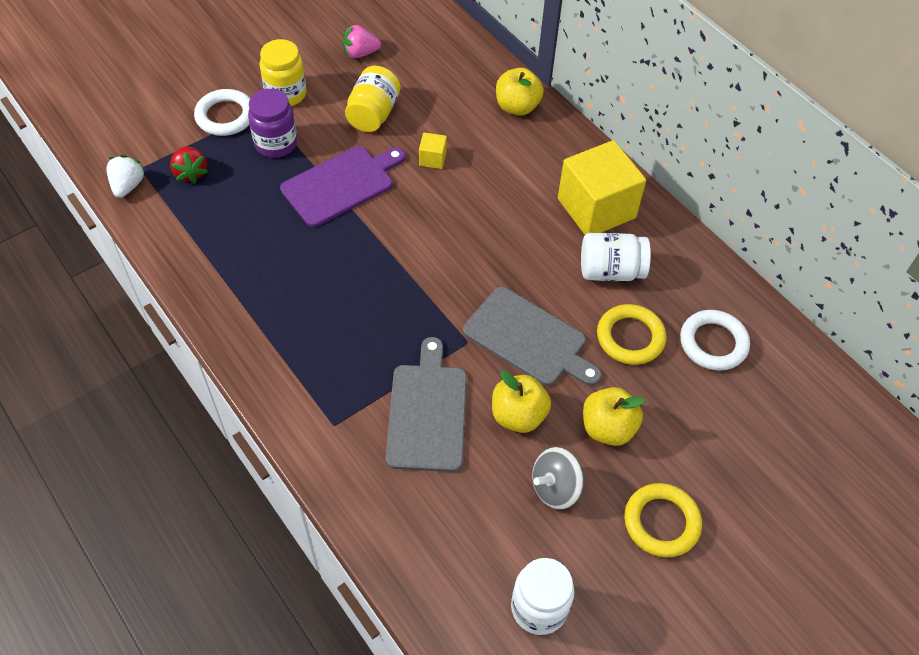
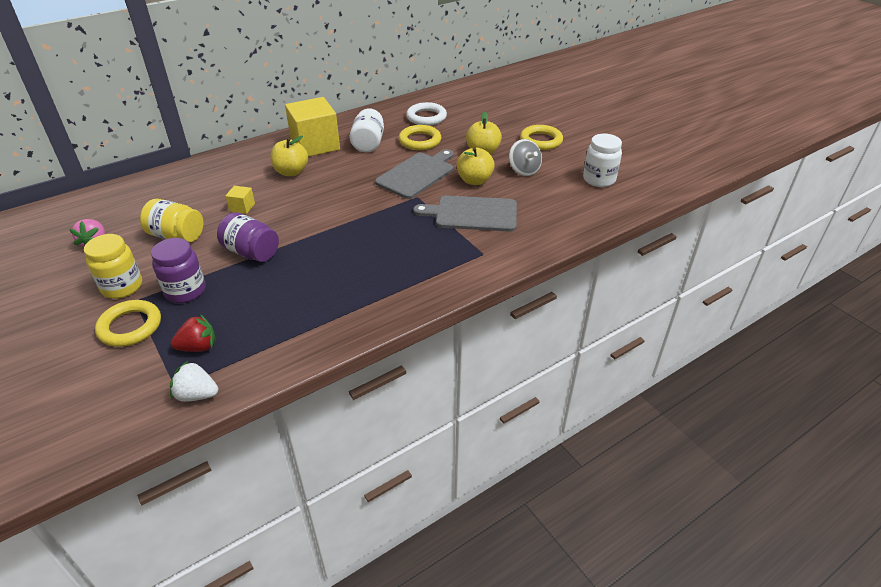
camera: 85 degrees left, 15 degrees down
(225, 116) = (130, 327): white ring -> yellow ring
(341, 184) = (251, 252): purple cutting board -> purple jar
(517, 107) = (205, 169): yellow apple -> yellow apple (291, 172)

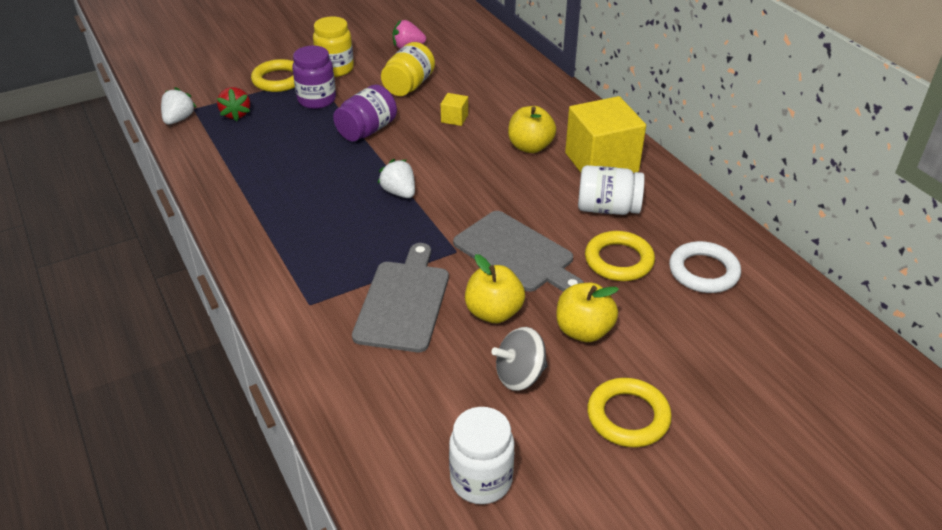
camera: 95 degrees right, 0 degrees up
(348, 226) = (399, 192): none -> white strawberry

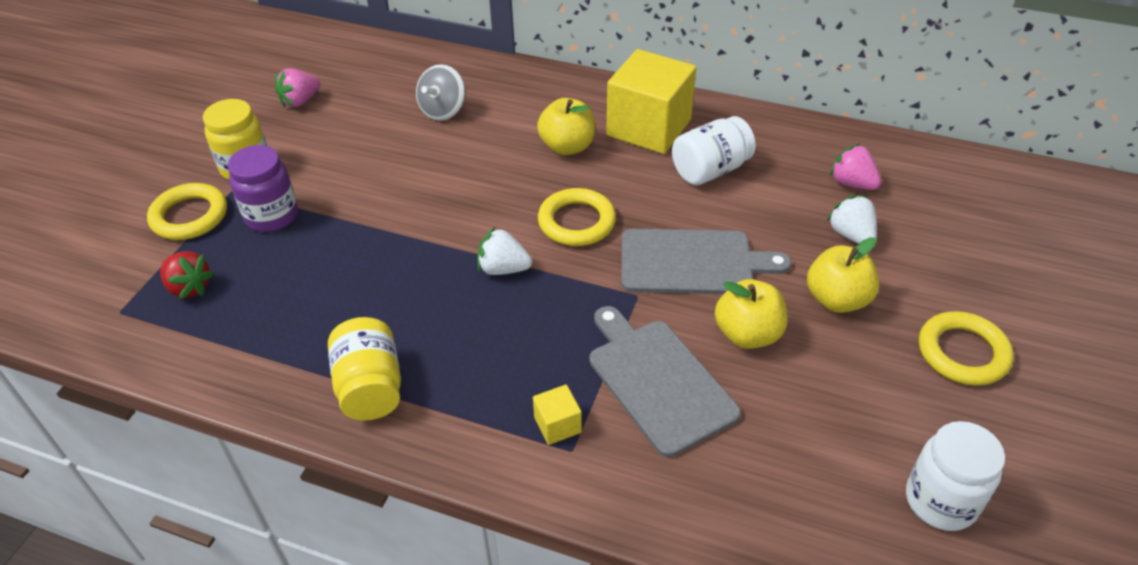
camera: 40 degrees left, 5 degrees up
(179, 119) = (116, 336): white strawberry -> white strawberry (851, 235)
(367, 130) = (378, 220): purple jar -> none
(409, 86) = (359, 145): yellow jar -> yellow jar (370, 387)
(454, 118) = (455, 156): yellow cube -> yellow cube (557, 425)
(520, 376) = (844, 379): grey spinning top -> grey spinning top (443, 111)
(619, 260) = (780, 214): yellow ring -> yellow ring (576, 222)
(703, 271) = (852, 183): white ring -> pink strawberry

